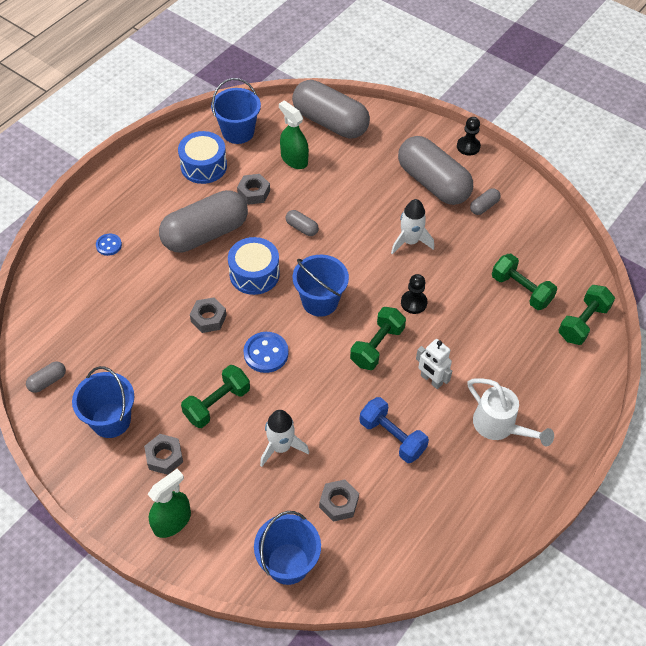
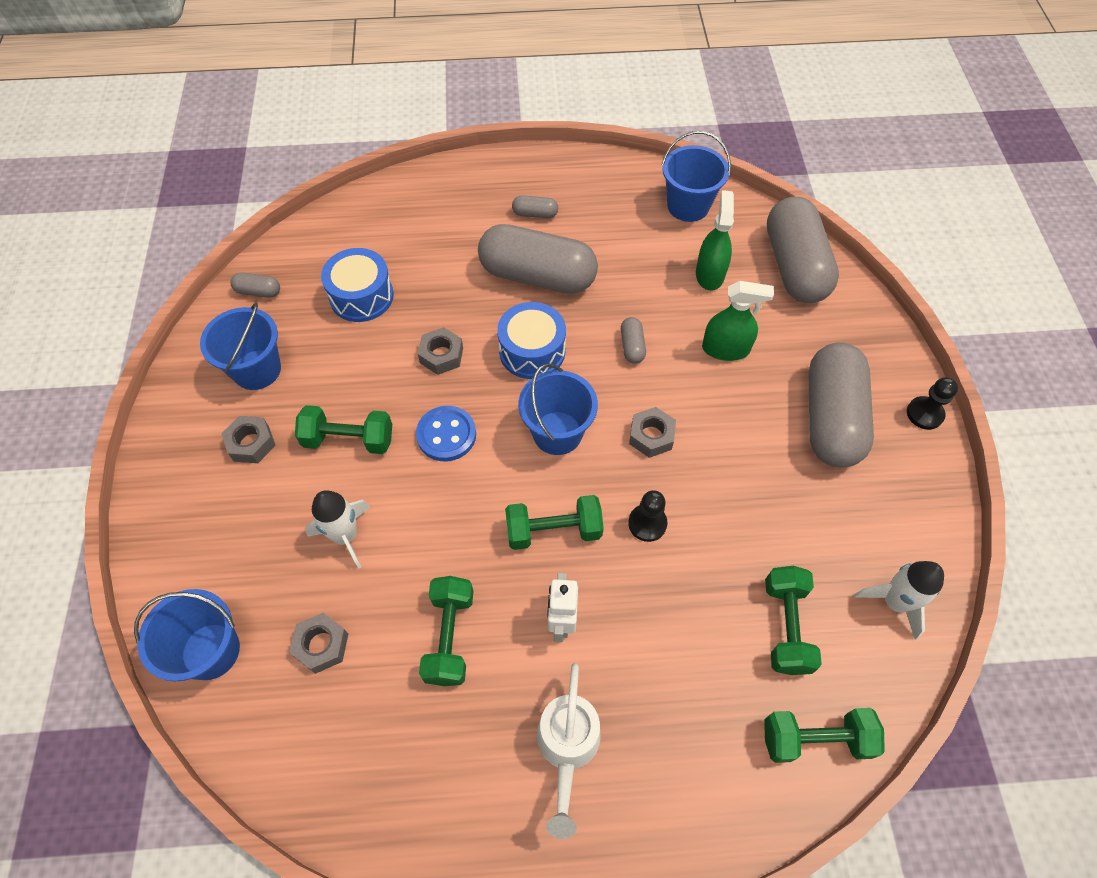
camera: 50 degrees right, 5 degrees up
(109, 245) = (447, 218): blue button -> none
(172, 521) = (184, 506): green spray bottle -> green spray bottle (725, 349)
(203, 166) = (615, 213): blue drum -> blue drum (361, 296)
(254, 193) = (630, 274): grey nut -> grey nut (651, 436)
(392, 437) = (449, 637): blue dumbbell -> green dumbbell
(410, 241) = (725, 457): white rocket -> white rocket (894, 602)
(484, 206) = (860, 494): grey capsule -> grey capsule (535, 214)

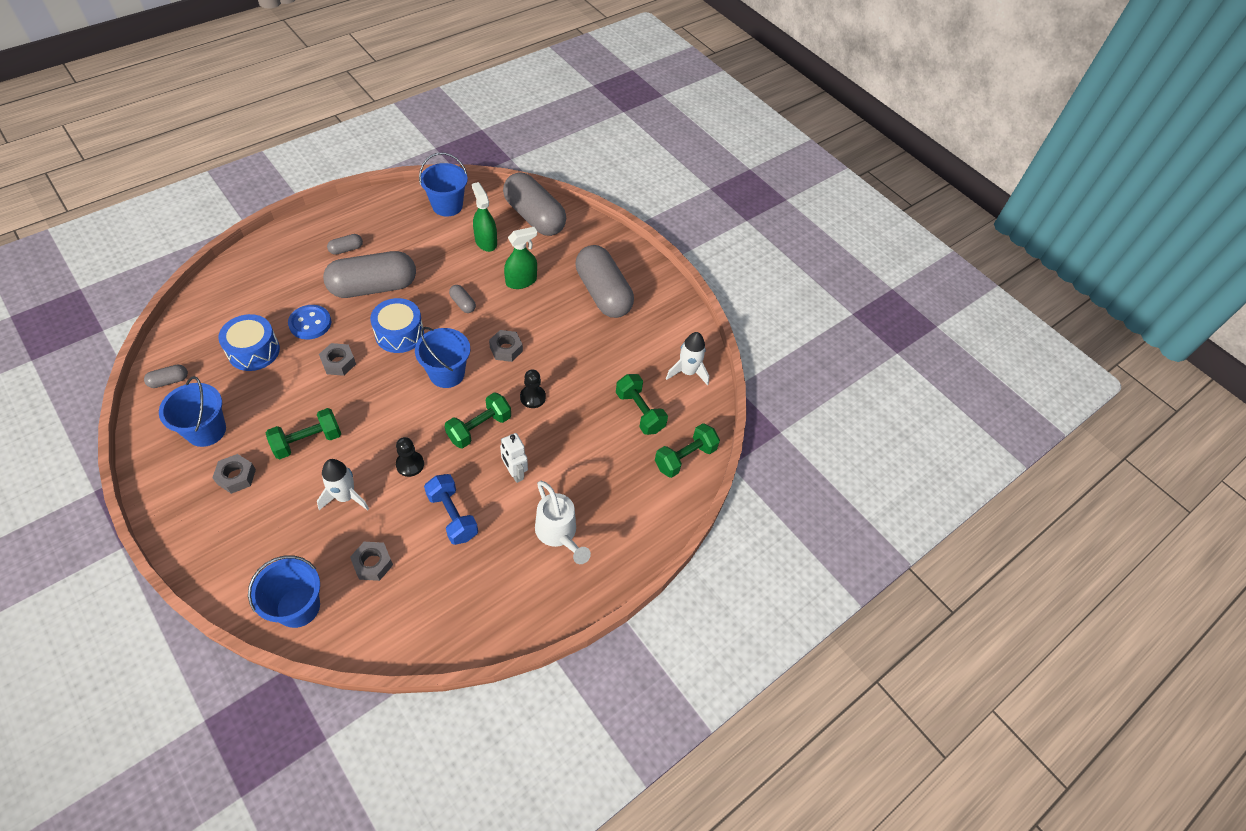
camera: 40 degrees left, 5 degrees down
(446, 435) = (374, 407): blue button -> blue button (310, 323)
(449, 637) = (452, 516): green dumbbell -> blue dumbbell
(924, 414) = (651, 269): black pawn -> black pawn (410, 464)

